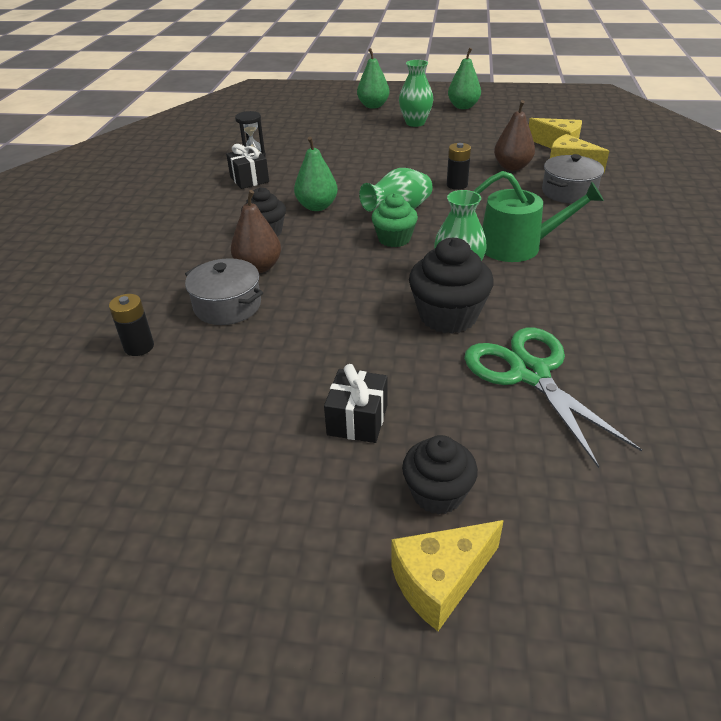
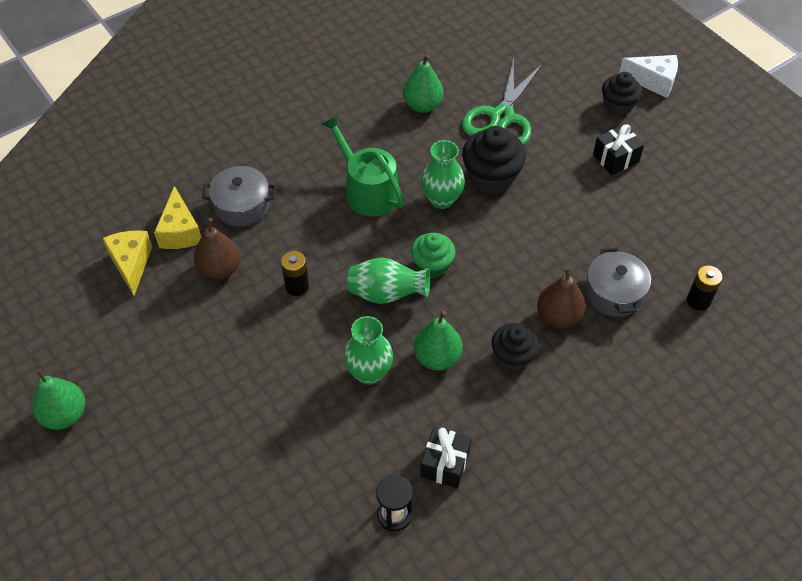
camera: 135 degrees left, 15 degrees up
(373, 106) = (133, 520): green pear -> green pear (422, 105)
(415, 123) = (161, 427): green vase -> green vase (369, 373)
(440, 581) = (653, 81): yellow cheese -> white cheese

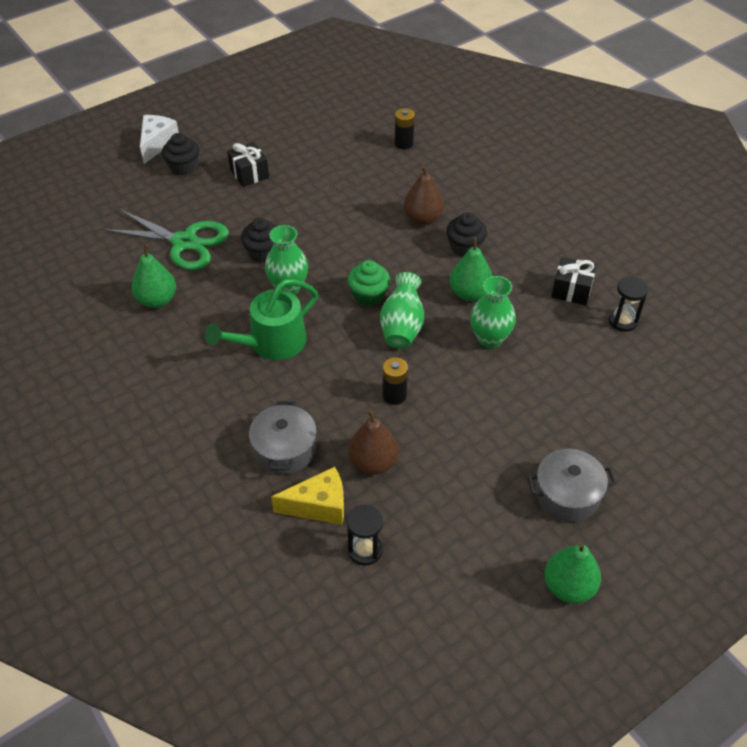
camera: 90 degrees left, 5 degrees down
(131, 264) = (365, 550): yellow cheese -> black hourglass
(491, 177) = (263, 253): black cupcake -> black cupcake, size x0.66
(614, 293) = (397, 186): grey pot -> grey pot (567, 495)

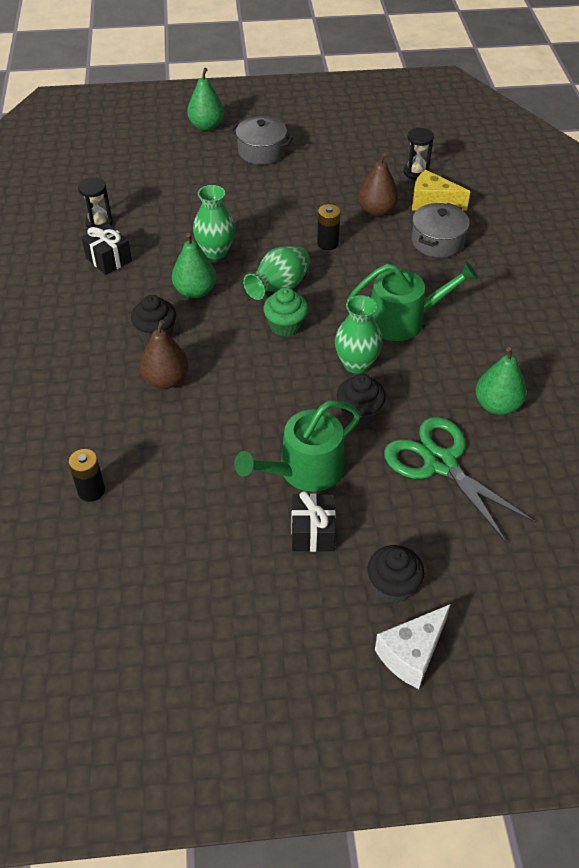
camera: 150 degrees left, 0 degrees up
(278, 203) = (304, 470): none -> green watering can
(568, 587) = (305, 118): green pear -> green pear (206, 126)

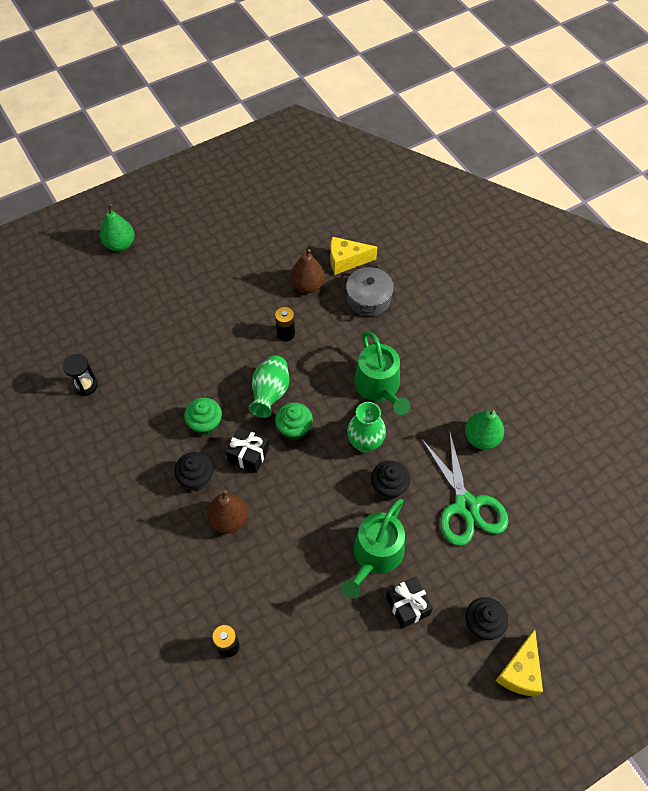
camera: 25 degrees left, 10 degrees up
(108, 259) = (115, 420): black gift -> black gift (248, 455)
(195, 291) = (205, 424): green pear -> green cupcake
(216, 252) = (200, 377): green vase -> none
(261, 151) = (182, 256): grey pot -> none
(403, 320) = (379, 386): green watering can -> green watering can turned 105 degrees clockwise
(411, 654) = (520, 671): white cheese -> yellow cheese
(416, 172) = (319, 233): black hourglass -> none
(440, 463) = (466, 506): green scissors -> green scissors turned 135 degrees counterclockwise

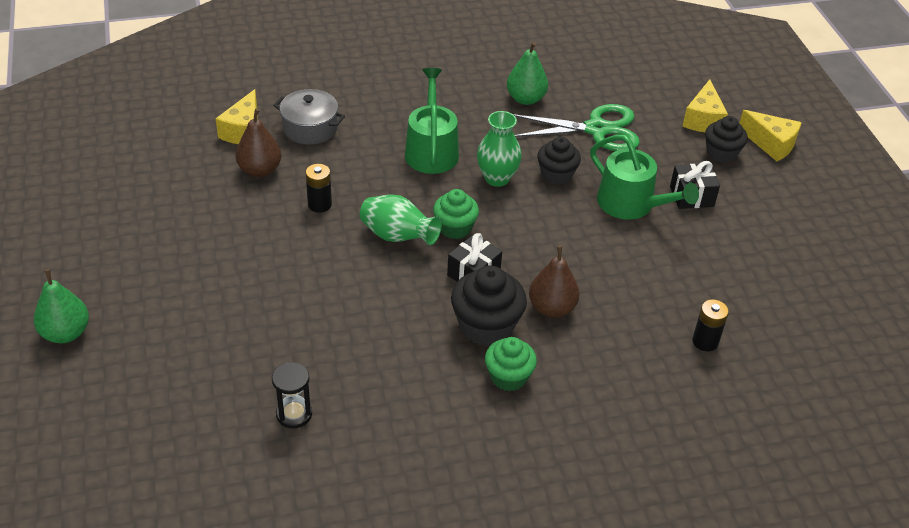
camera: 75 degrees left, 15 degrees down
(196, 478) = (486, 326): black cupcake -> black cupcake, size x1.50
(205, 424) = (413, 302): green cupcake -> green cupcake (508, 377)
(379, 386) = (431, 150): green watering can -> green watering can turned 90 degrees counterclockwise
(528, 599) = (703, 119): none -> yellow cheese

